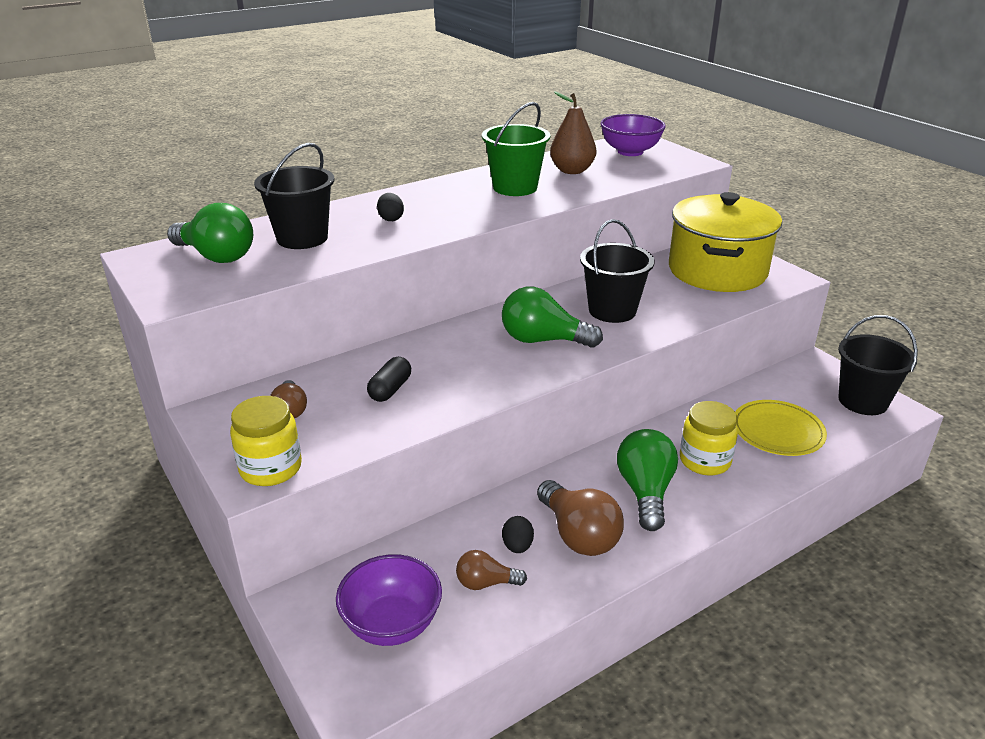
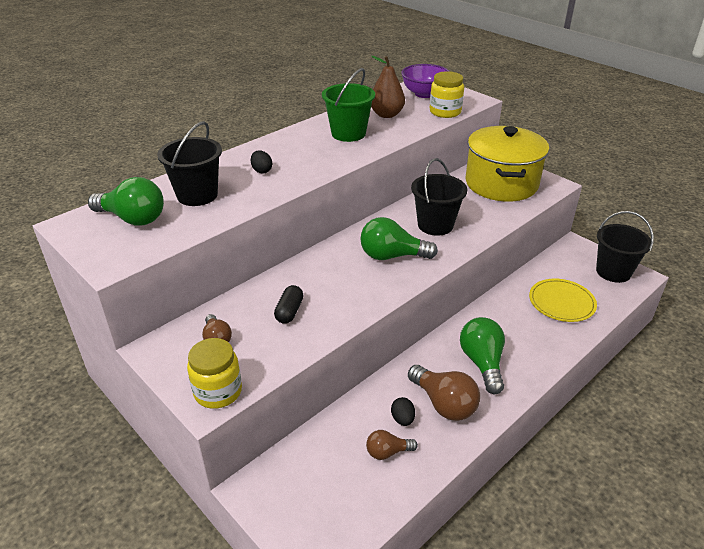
camera: 10 degrees left, 5 degrees up
(392, 624) = (328, 496): purple bowl -> none
(704, 461) = (517, 332): yellow jar -> yellow jar (445, 112)

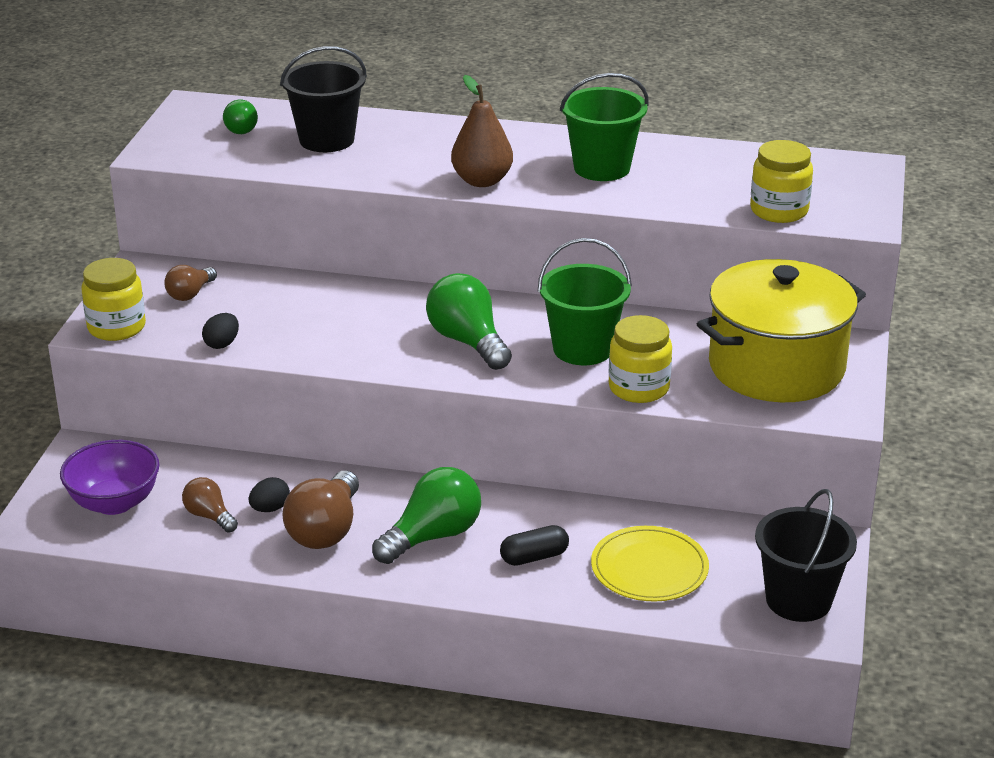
camera: 55 degrees right, 5 degrees down
(133, 219) = (240, 128): green light bulb -> green light bulb, size x0.57
(262, 171) = (427, 152): black egg -> black egg (222, 344)
(289, 311) = (280, 316): black capsule -> black capsule (534, 557)
(386, 114) = (700, 173): brown pear -> brown pear (482, 181)
(424, 94) = (818, 177): purple bowl -> purple bowl (114, 503)
(435, 225) = (582, 349): black bucket -> green bucket
(487, 224) = (638, 388): none -> yellow jar

